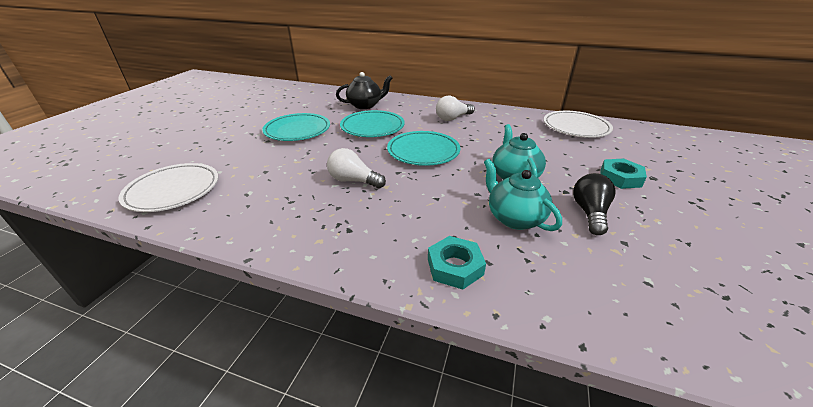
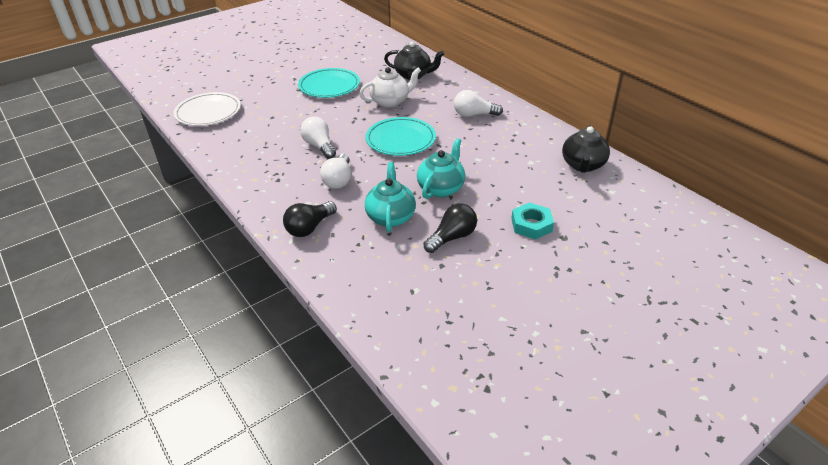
camera: 35 degrees right, 5 degrees up
(372, 127) = (390, 102): turquoise plate -> white teapot
(416, 204) = (338, 180): none -> white light bulb
(455, 267) = (309, 227): turquoise nut -> black light bulb
(575, 127) = (583, 165): white plate -> black teapot

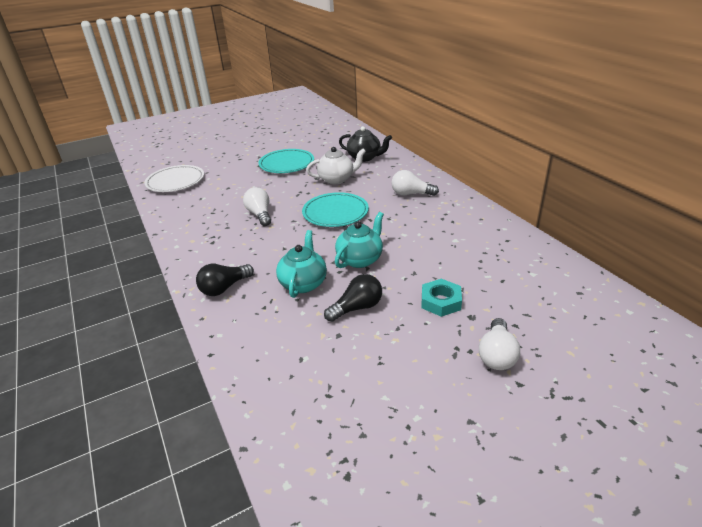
camera: 10 degrees right, 5 degrees down
(338, 180) = (266, 246): white light bulb -> white light bulb (497, 355)
(583, 165) = (508, 246): black teapot -> none

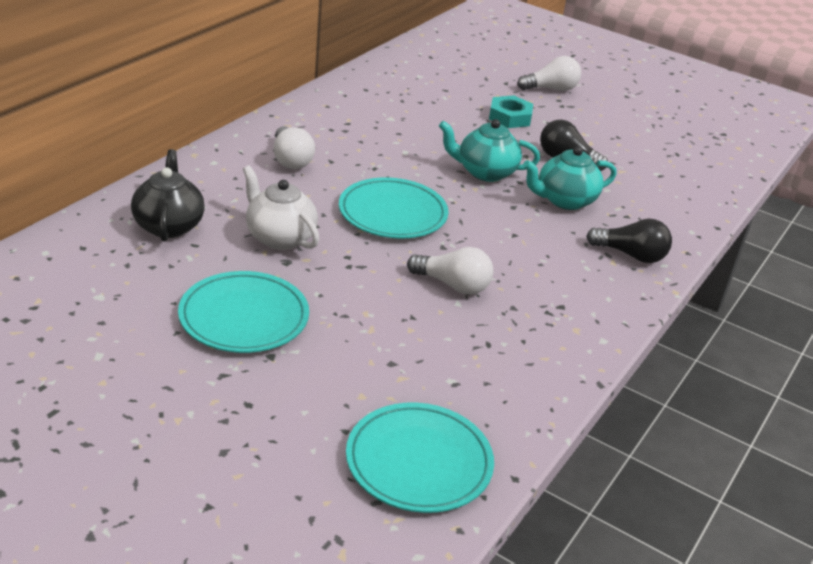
camera: 125 degrees left, 0 degrees up
(175, 181) = (419, 462): white plate -> turquoise plate
(260, 214) = (453, 285): white light bulb -> white light bulb turned 105 degrees counterclockwise

